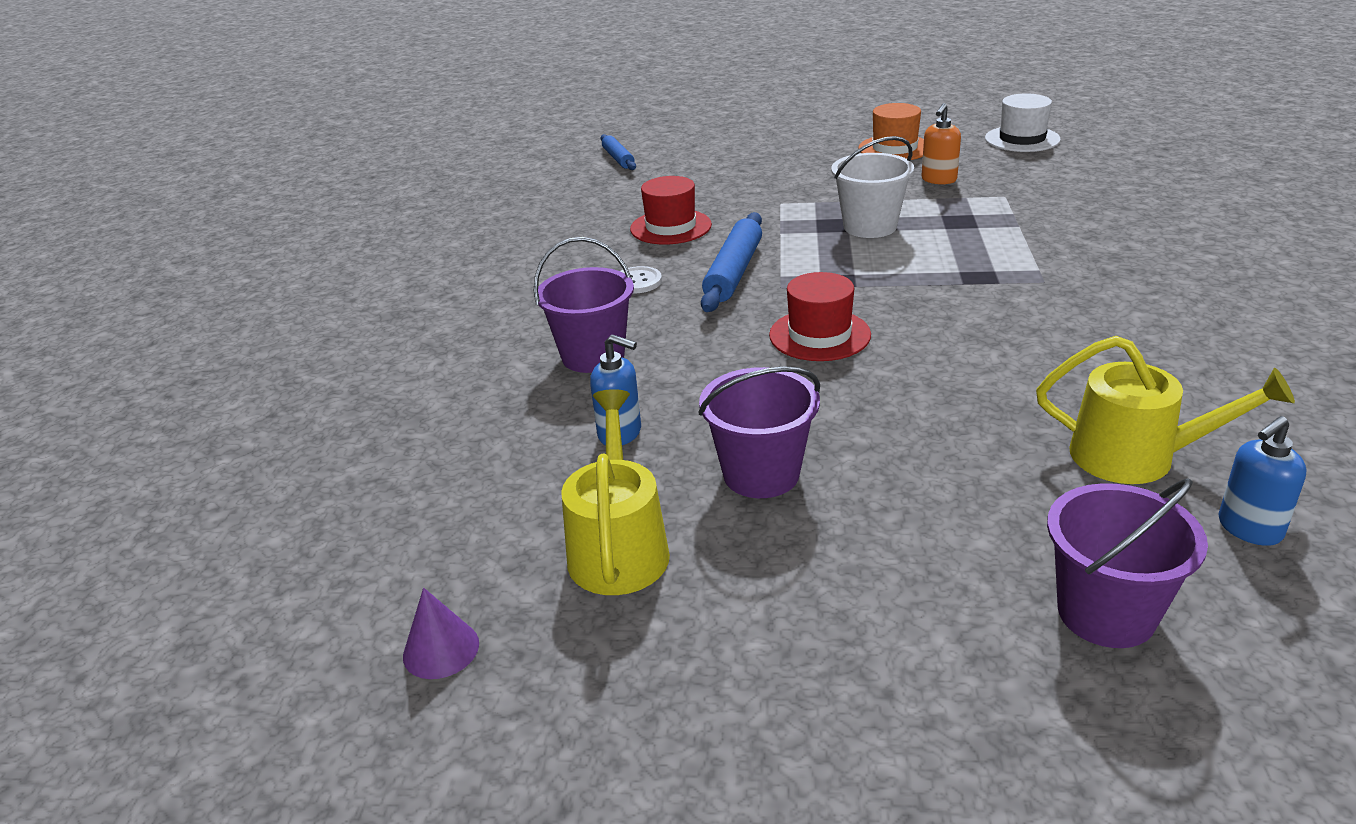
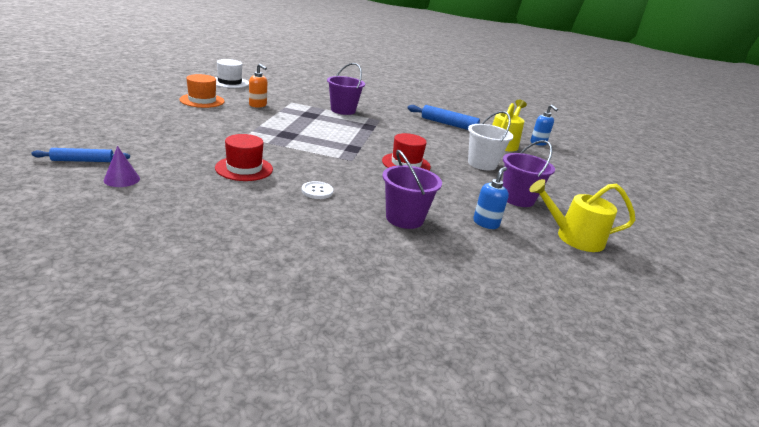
camera: 90 degrees left, 5 degrees down
(441, 649) = (657, 291): purple cone -> purple cone (122, 179)
(733, 272) = (325, 166): blue rolling pin -> blue rolling pin (448, 124)
(870, 226) = (298, 129): white bucket -> white bucket (482, 164)
(1106, 613) = (581, 169): purple bucket -> purple bucket (343, 110)

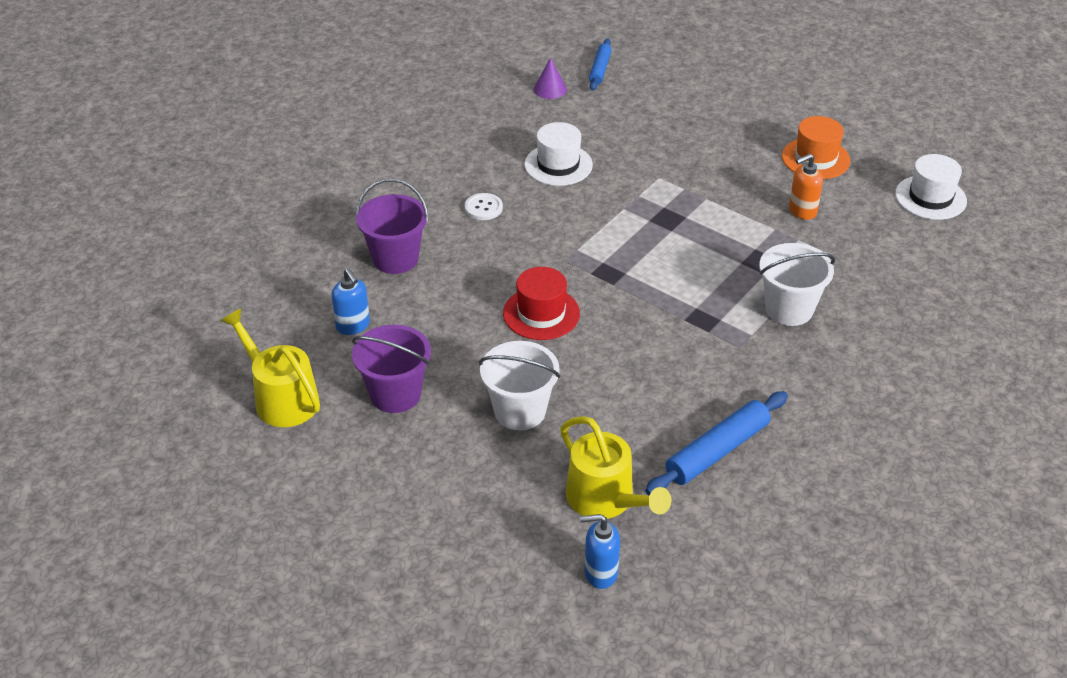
camera: 120 degrees right, 15 degrees up
(244, 168) = (558, 165): red hat -> white hat
(343, 110) = (789, 309): purple bucket -> white bucket
(574, 237) = (281, 398): yellow watering can -> yellow watering can turned 75 degrees counterclockwise

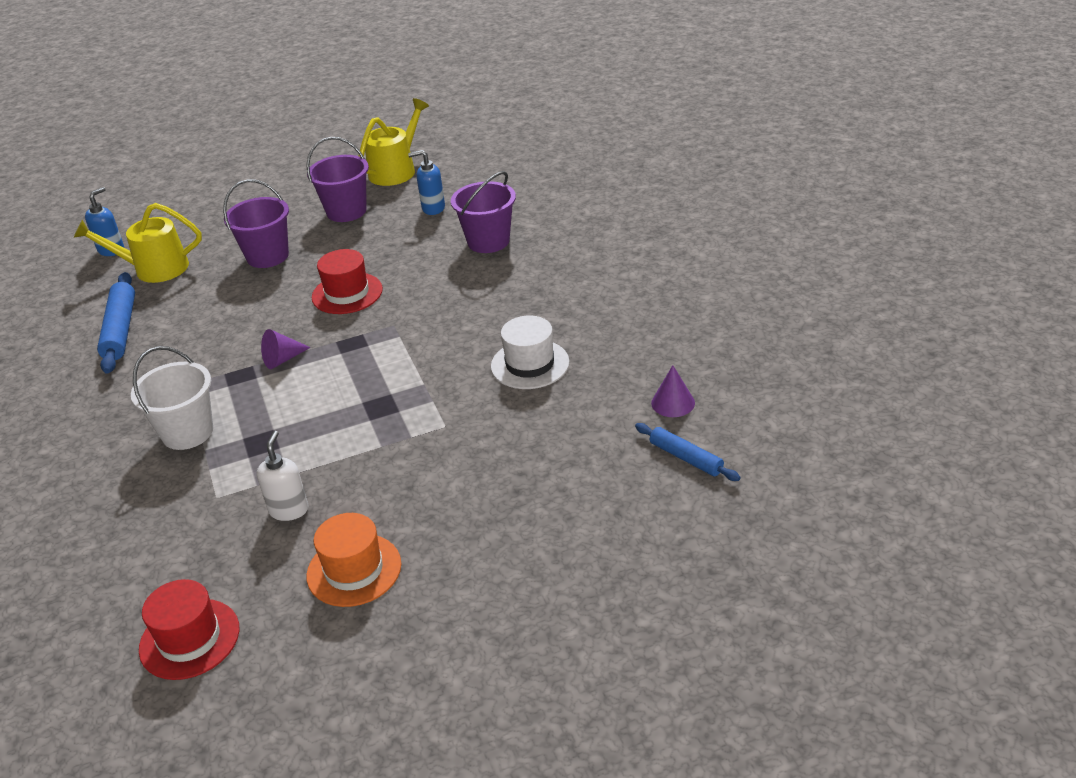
camera: 125 degrees right, 5 degrees down
(281, 398) = (396, 170): yellow watering can -> yellow watering can turned 45 degrees counterclockwise
(483, 208) = (508, 301): white button -> none
(520, 411) = (267, 256): white bucket -> purple bucket
(662, 304) = (282, 359): none -> purple cone
(802, 211) = (289, 510): orange soap dispenser -> white soap dispenser
(930, 197) = (189, 639): white hat -> red hat

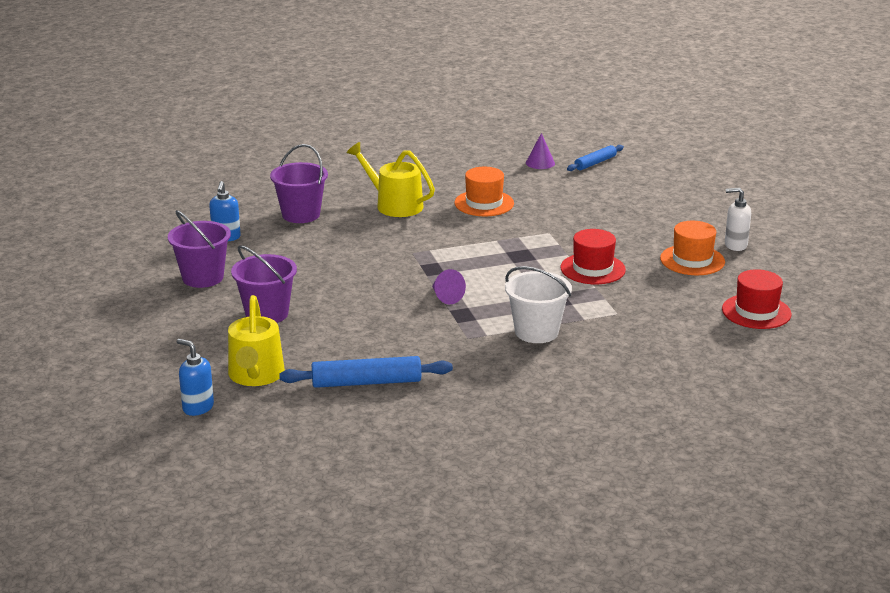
camera: 90 degrees left, 10 degrees down
(289, 510) = (633, 284): white soap dispenser -> white soap dispenser (735, 245)
(347, 293) = (354, 273): red hat -> red hat (592, 269)
(396, 170) = (134, 255): yellow watering can -> yellow watering can (394, 205)
(530, 364) = (484, 203): white hat -> orange hat

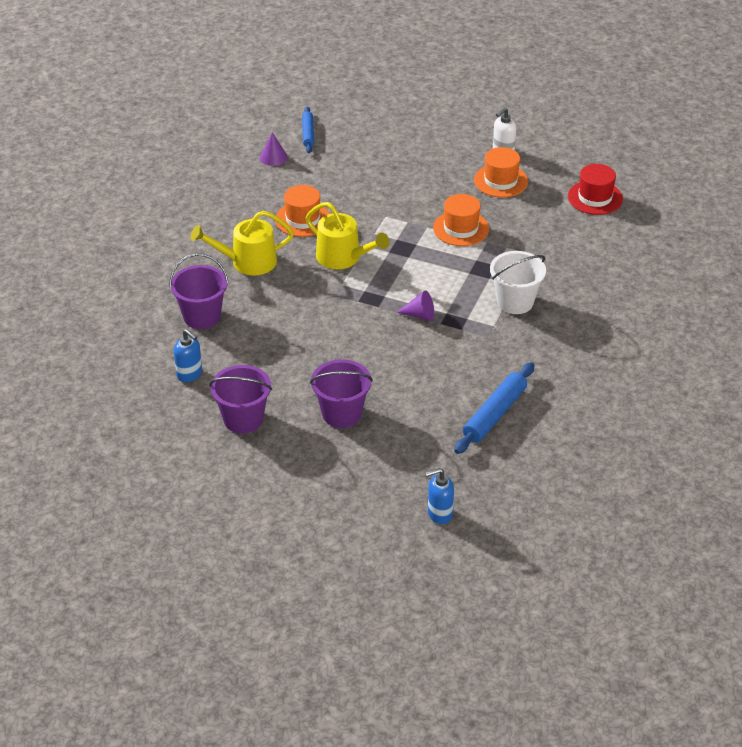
camera: 50 degrees left, 15 degrees up
(255, 375) = (426, 463): yellow watering can -> yellow watering can (343, 257)
(592, 269) = (461, 228): red hat -> orange hat

